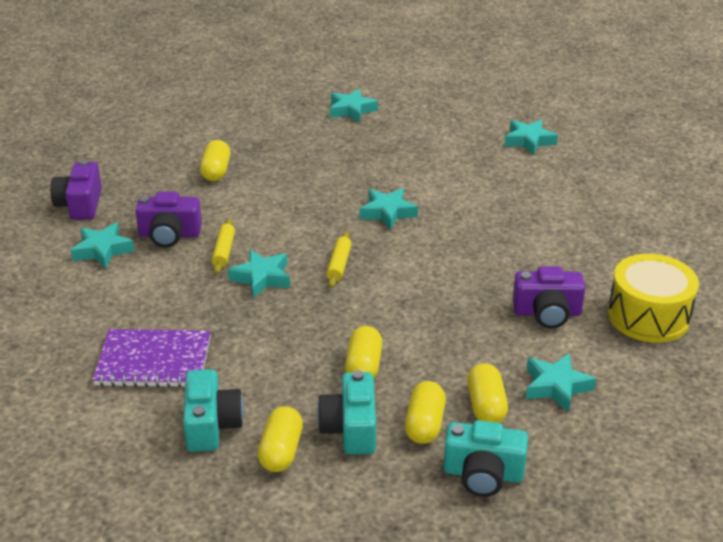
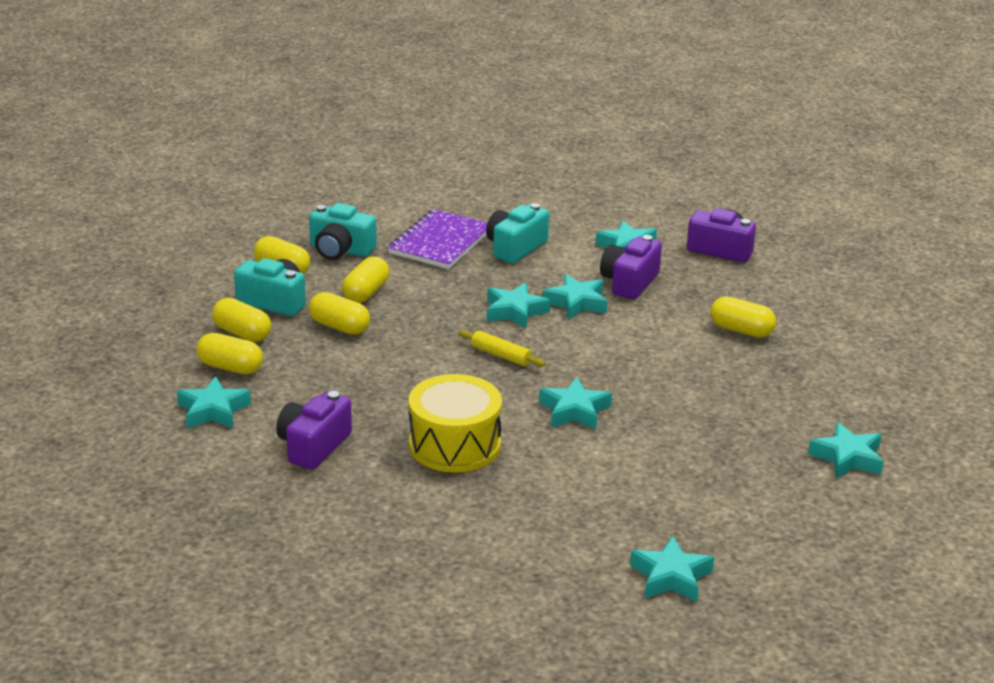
camera: 115 degrees right, 5 degrees down
(224, 251) = (576, 302): yellow rolling pin -> turquoise star
(289, 373) = (366, 293): none -> yellow capsule
(483, 474) = (163, 341): turquoise camera -> turquoise camera (515, 248)
(648, 316) = (245, 506): yellow drum -> yellow drum (454, 445)

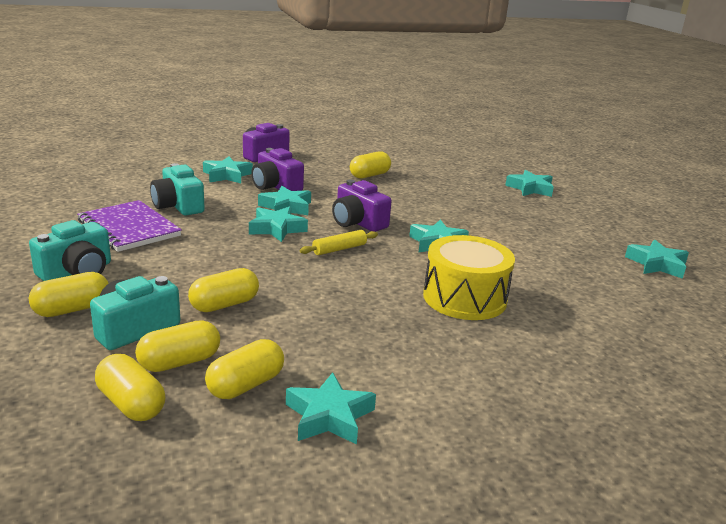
camera: 70 degrees left, 5 degrees down
(313, 446) = (435, 366): purple camera -> purple camera (358, 222)
(366, 293) = (175, 278): yellow capsule -> yellow capsule (131, 404)

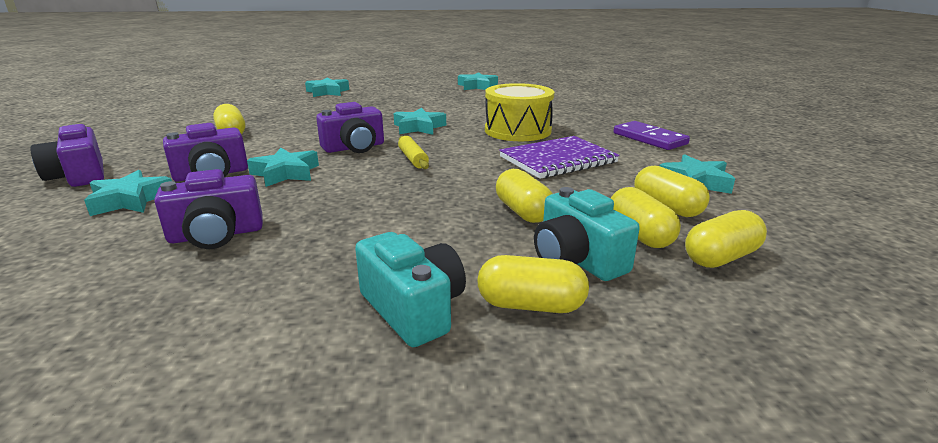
camera: 75 degrees left, 0 degrees up
(72, 309) = (531, 305): yellow capsule -> yellow capsule turned 60 degrees counterclockwise
(129, 228) = (273, 271): purple notebook -> purple notebook (558, 160)
(178, 206) = (216, 235): turquoise camera -> purple camera
(277, 229) = (345, 181): turquoise star -> none
(496, 397) = (649, 139): none -> purple domino

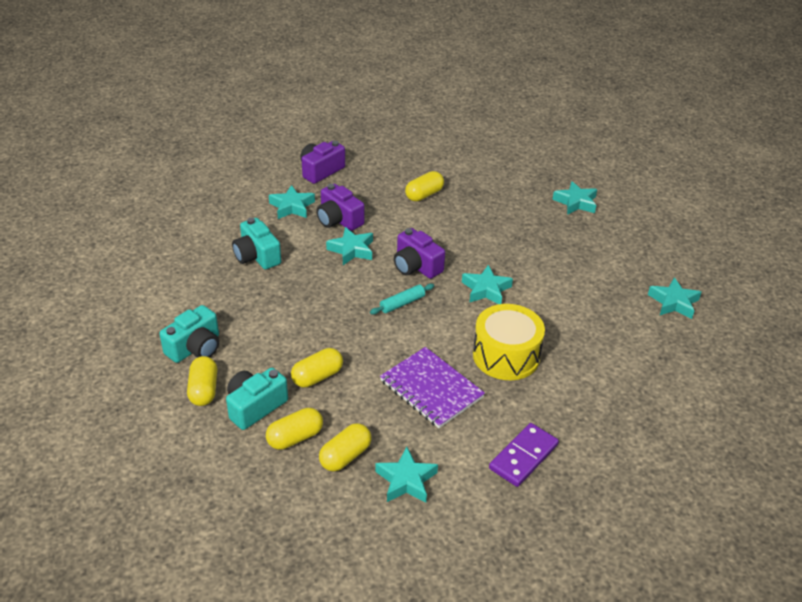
camera: 75 degrees right, 15 degrees up
(216, 235) = (257, 256): purple camera -> turquoise camera
(413, 159) = (402, 303): yellow rolling pin -> turquoise rolling pin
(721, 257) = (270, 477): yellow capsule -> none

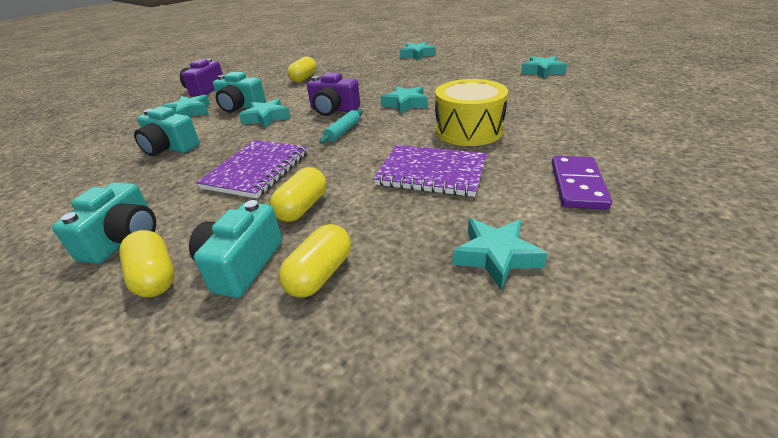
camera: 25 degrees left, 5 degrees down
(308, 319) = (257, 170): none -> purple notebook
(339, 220) = (240, 107): purple camera -> turquoise camera
(345, 456) = (401, 265): yellow capsule -> none

